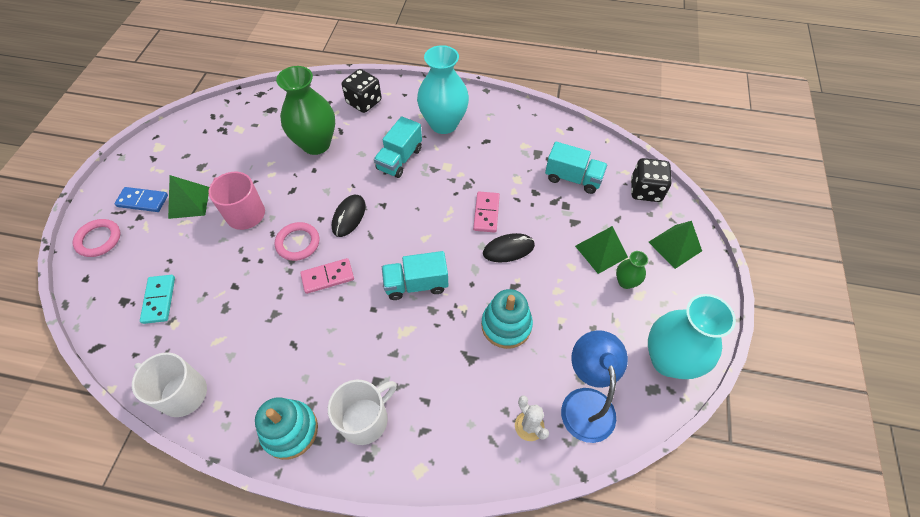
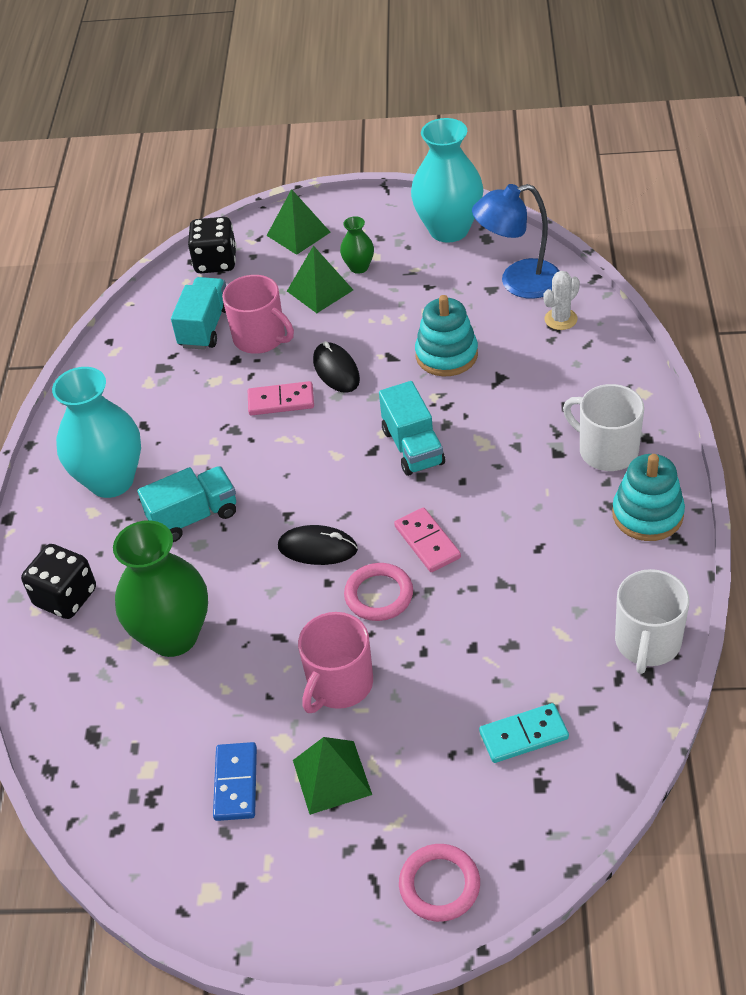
camera: 95 degrees left, 10 degrees down
(142, 201) = (343, 854): blue domino -> blue domino (236, 783)
(399, 159) = (193, 517): turquoise truck -> turquoise truck turned 45 degrees counterclockwise
(554, 208) = (260, 338): none -> pink mug

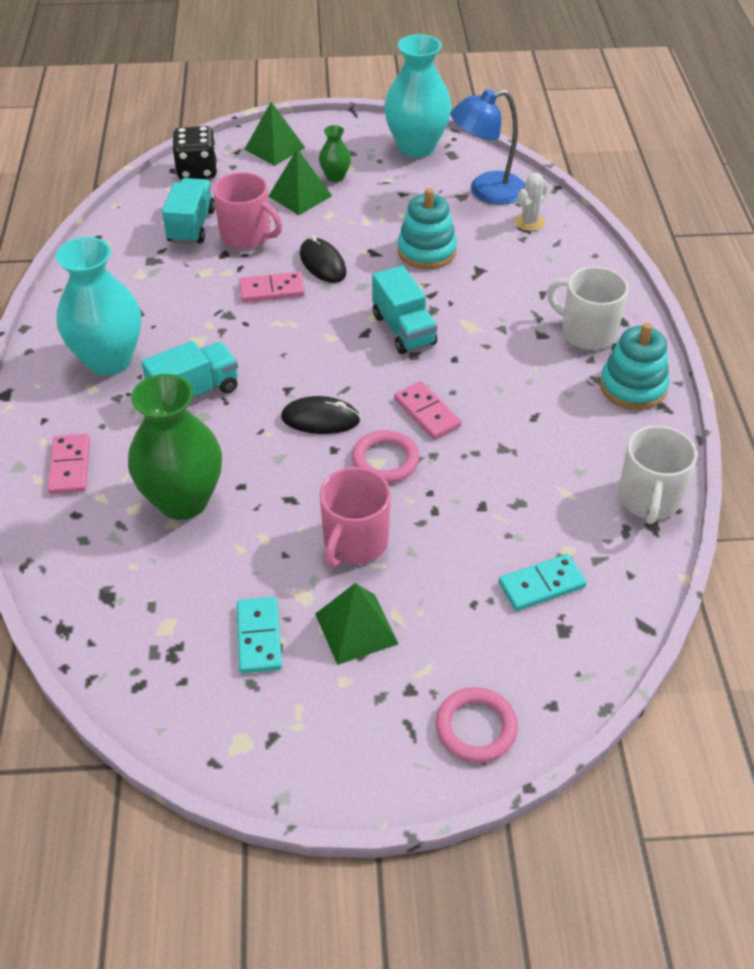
camera: 10 degrees left, 0 degrees up
(66, 597) = (70, 466): black dice -> pink domino
(236, 783) = (259, 637): blue domino -> turquoise domino

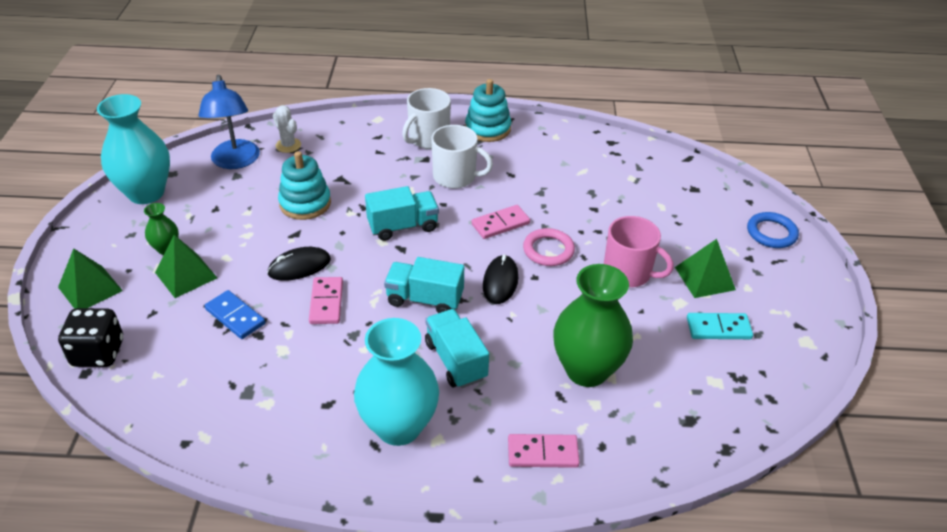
camera: 85 degrees left, 5 degrees down
(191, 226) = (200, 359): turquoise truck -> turquoise truck (425, 299)
(247, 236) = (235, 316): pink mug -> blue domino
(476, 727) = (771, 233): pink ring -> blue ring
(541, 585) = (660, 192): turquoise domino -> none
(648, 499) = (589, 140): white mug -> white mug (456, 177)

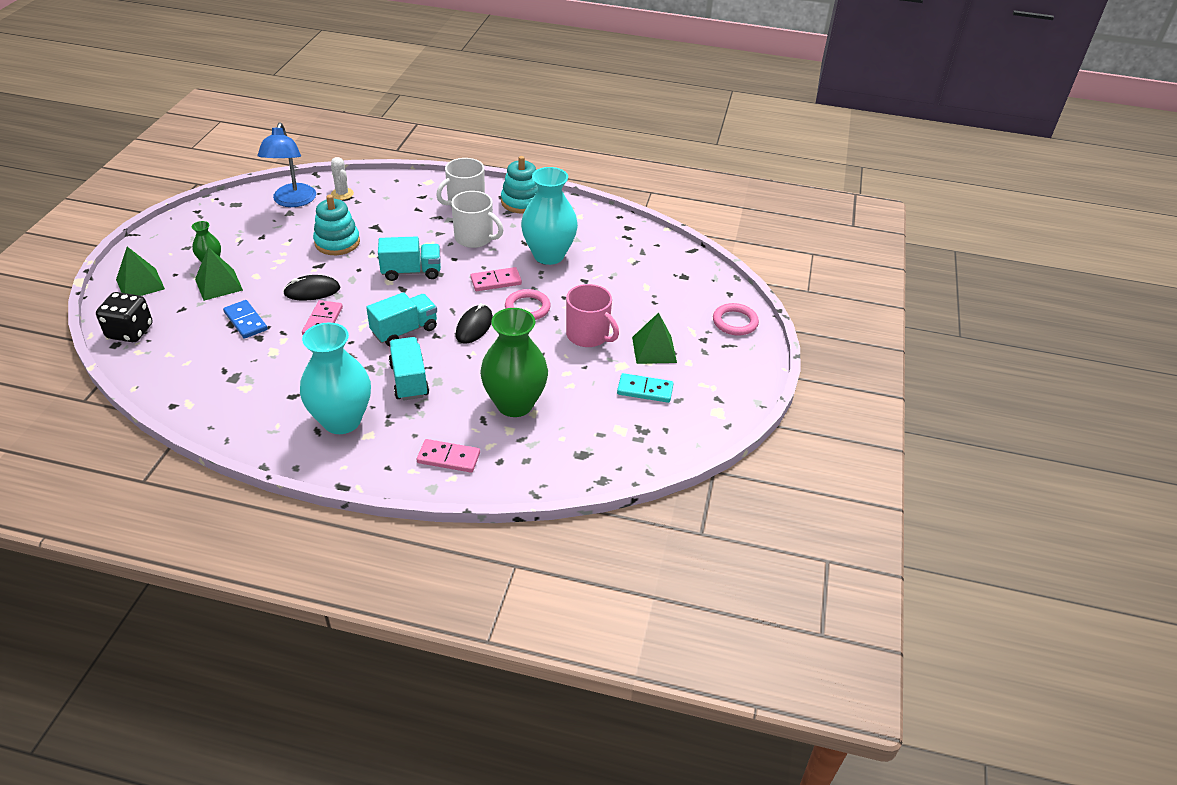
camera: 10 degrees right, 0 degrees up
(146, 193) = (210, 217): turquoise vase -> turquoise vase (549, 255)
(425, 299) = (404, 331): turquoise truck -> turquoise truck turned 120 degrees clockwise
(771, 233) = (735, 322): blue ring -> pink ring

